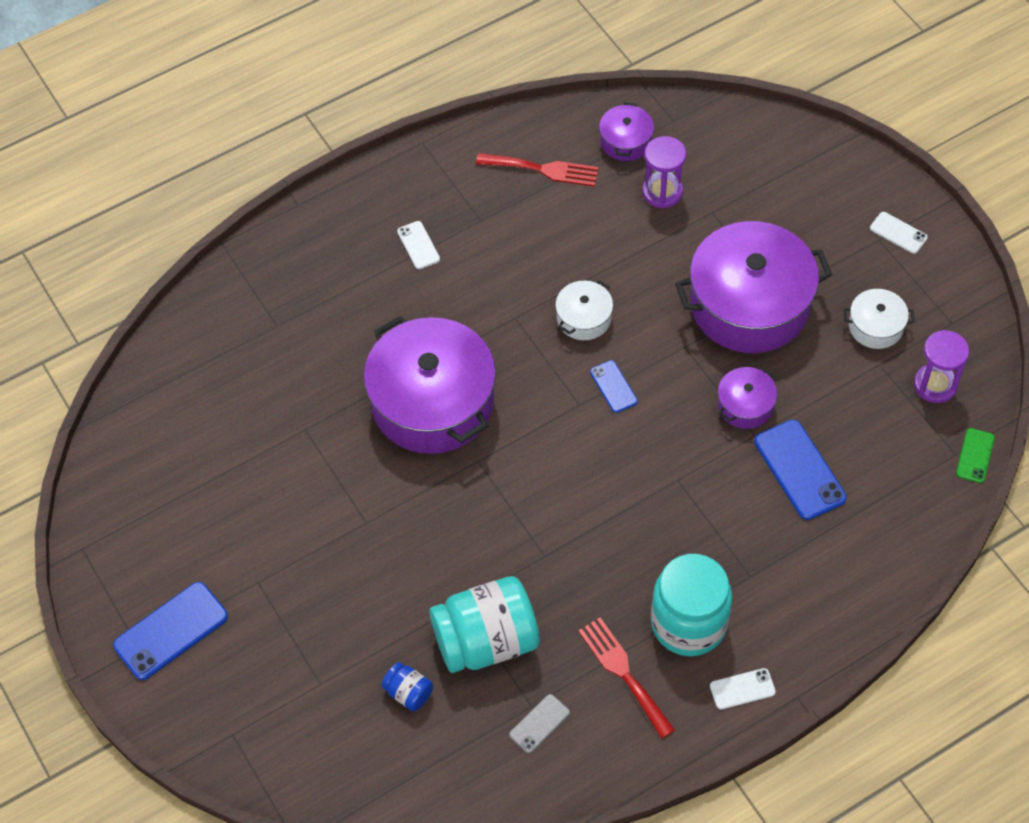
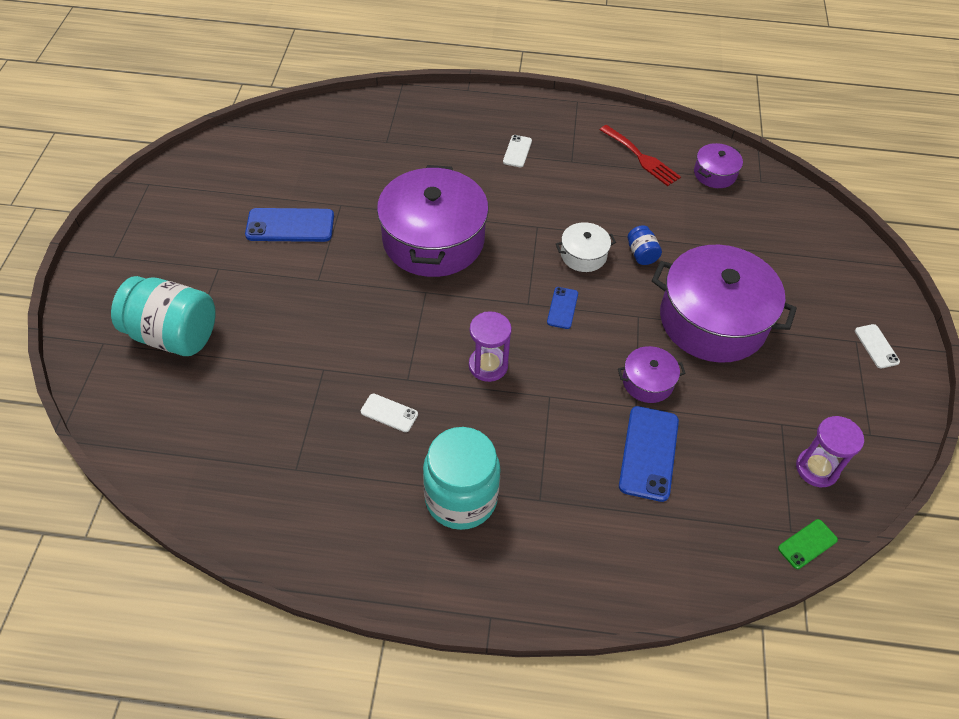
camera: 35 degrees right, 5 degrees down
(171, 631) = (140, 260): blue phone -> blue phone (290, 225)
(408, 693) = (229, 399): blue jar -> blue jar (641, 254)
(486, 641) = (312, 404): turquoise jar -> turquoise jar (173, 335)
(539, 724) = (288, 485): grey phone -> none
(623, 673) = (380, 496): red fork -> none
(662, 192) = (713, 216): purple hourglass -> purple hourglass (488, 365)
(742, 689) = (454, 577): white phone -> white phone (389, 413)
(876, 326) = (801, 396): white pot -> none

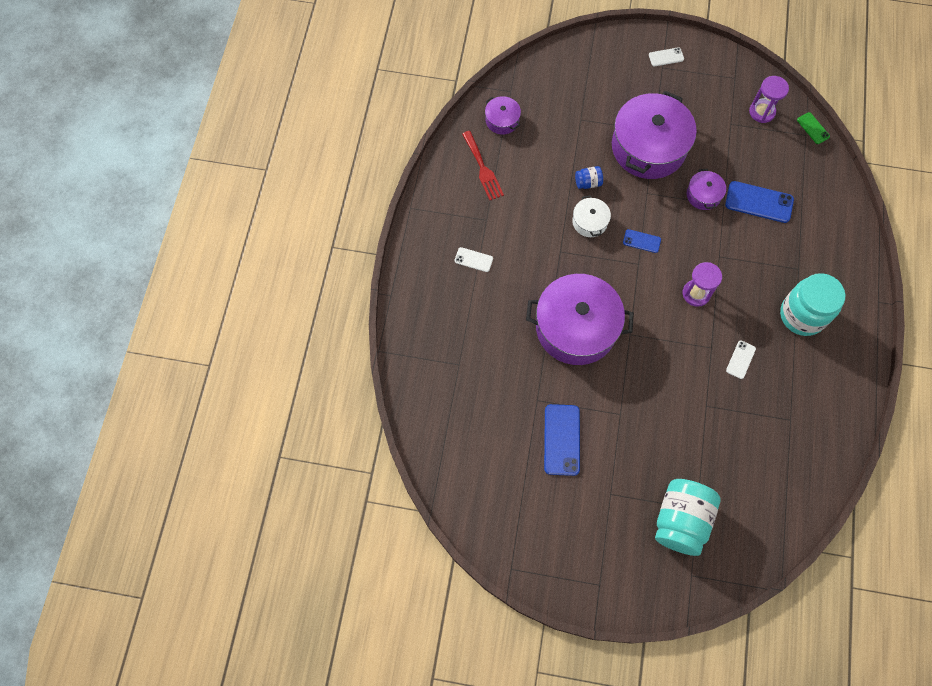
camera: 85 degrees left, 15 degrees up
(641, 157) = (483, 168): red fork -> red fork turned 105 degrees clockwise

